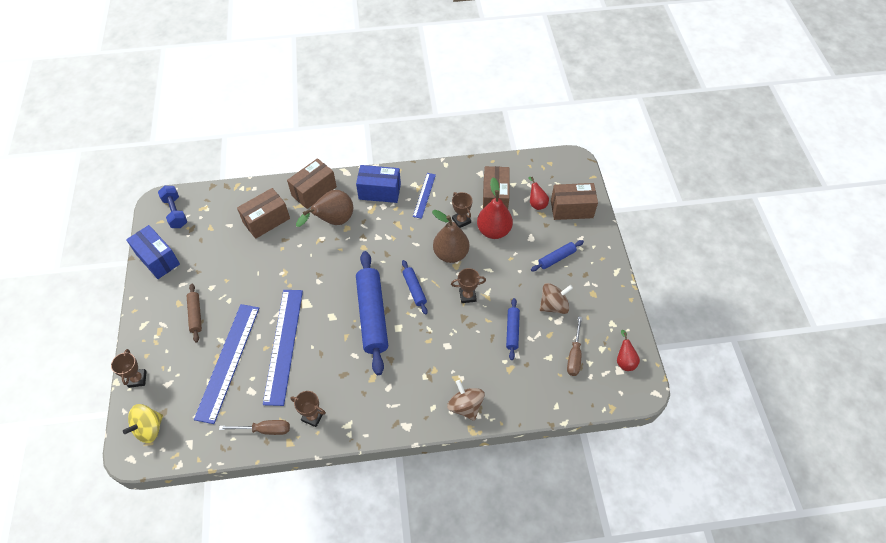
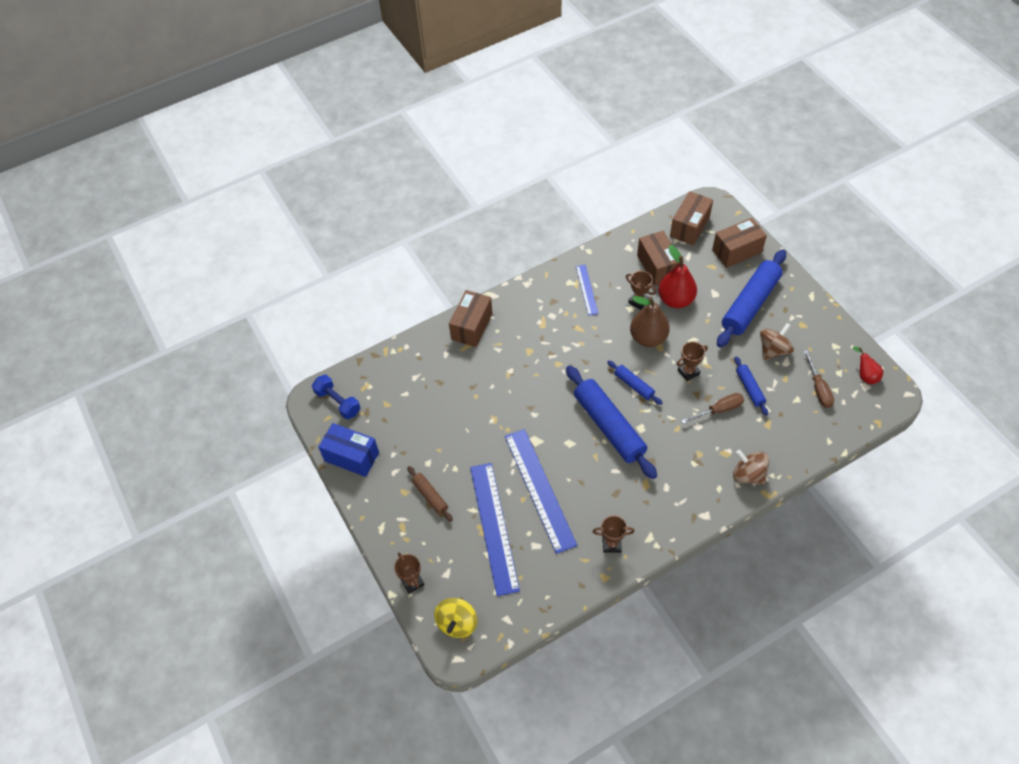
camera: 20 degrees left, 0 degrees up
(264, 430) = (573, 575): brown screwdriver -> brown screwdriver (719, 410)
(266, 220) = (441, 374): brown box -> brown box (689, 227)
(333, 221) = (511, 349): brown pear -> none
(379, 191) = (539, 302): blue box -> none
(536, 203) = (700, 257): red pear -> none
(556, 258) = (750, 304): blue rolling pin -> blue rolling pin, size x2.05

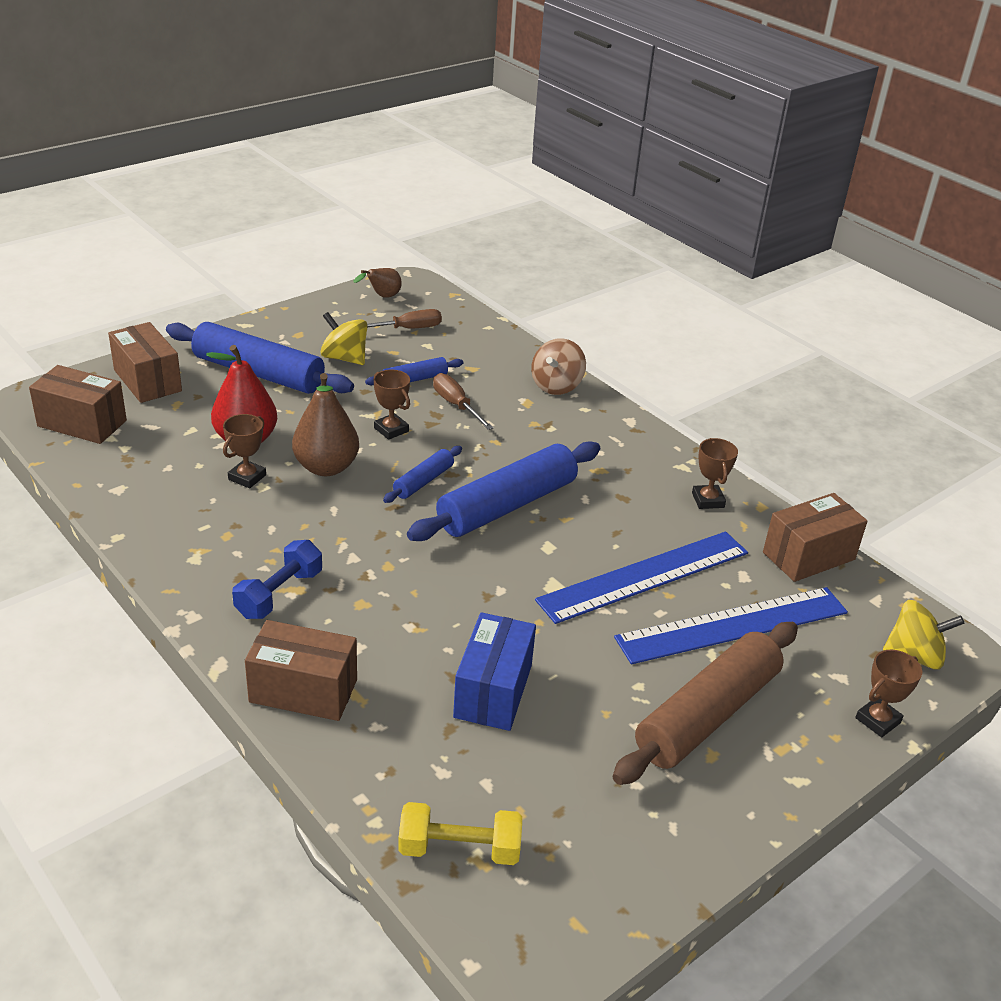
camera: 105 degrees left, 20 degrees down
(338, 402) = (531, 910): blue dumbbell -> blue dumbbell (279, 594)
(351, 457) = (663, 857): blue box -> blue box (493, 691)
(372, 380) = (459, 849): none -> yellow dumbbell
(430, 496) = (706, 714): brown rolling pin -> brown rolling pin, size x2.05
(587, 289) = (215, 536): blue ruler -> none
(657, 266) = (169, 457): brown box -> brown box (808, 556)
(773, 350) = (344, 358): brown spinning top -> yellow spinning top
(865, 375) = (382, 297): red pear -> brown pear

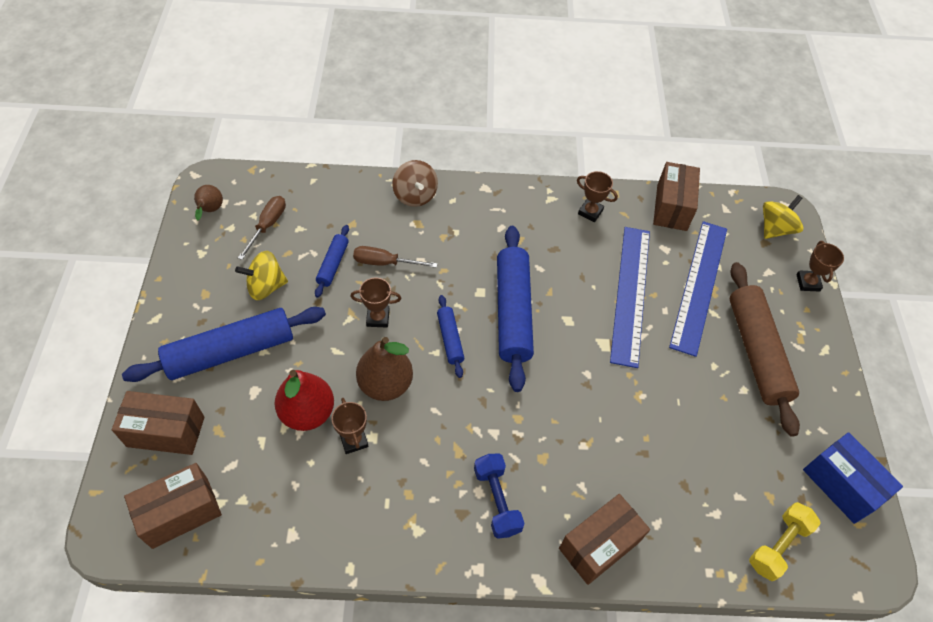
camera: 50 degrees left, 20 degrees up
(493, 691) = (670, 441): blue box -> blue box (841, 485)

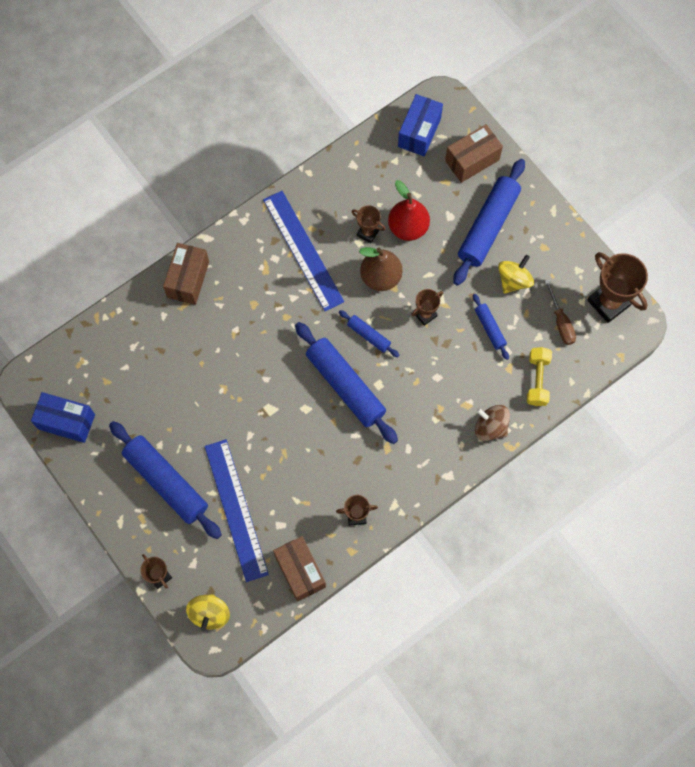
camera: 145 degrees right, 15 degrees up
(180, 512) = (419, 132): brown box -> blue box
(210, 211) = (609, 302): brown pear -> brown trophy
(385, 263) = (458, 356): brown screwdriver -> none
(497, 500) = (261, 261): blue dumbbell -> none
(630, 294) = (279, 463): blue ruler -> blue ruler (303, 250)
(756, 352) = (166, 482): brown rolling pin -> blue rolling pin
(778, 545) = (87, 354): yellow dumbbell -> yellow dumbbell (537, 380)

